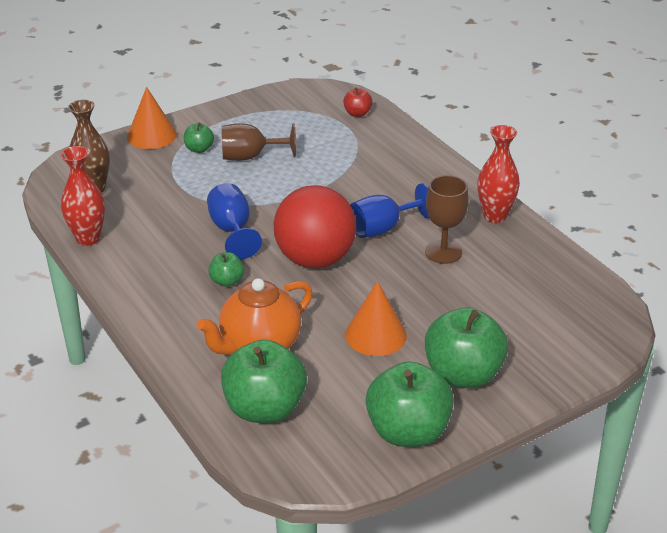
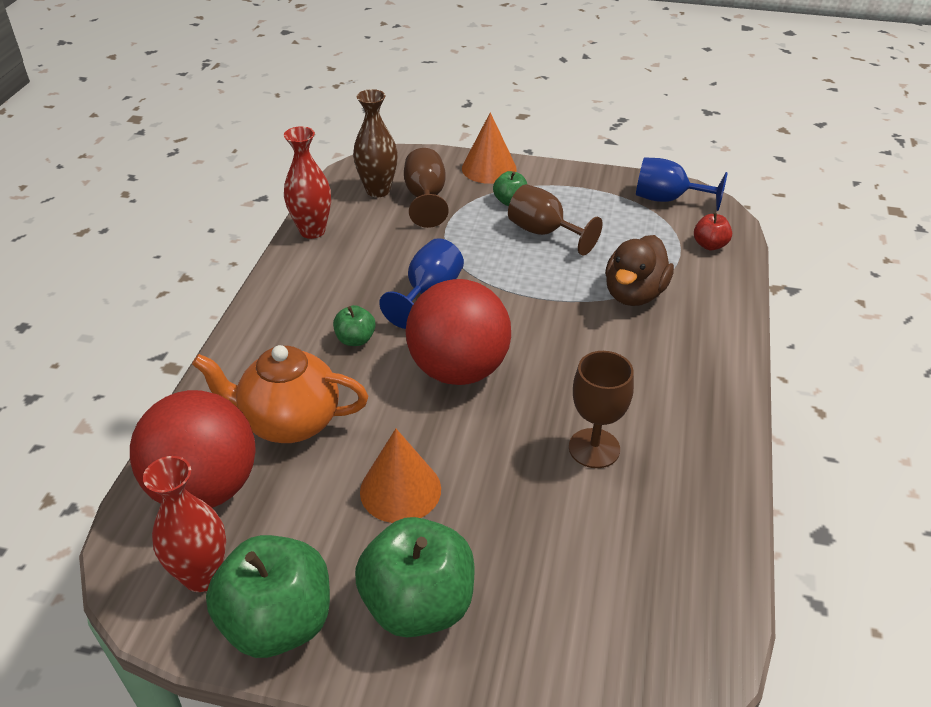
camera: 45 degrees right, 5 degrees up
(137, 176) = (425, 198): none -> brown goblet
(264, 409) = (205, 488): green apple -> red ball
(354, 163) = (634, 294): none -> brown duck
(383, 228) = (567, 380): blue goblet -> blue goblet (667, 199)
(495, 216) = (710, 445): red vase -> red vase (202, 576)

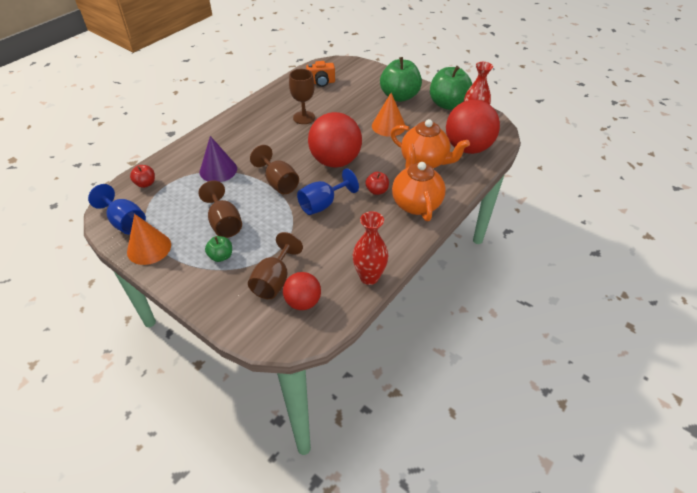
camera: 155 degrees left, 5 degrees up
(281, 338) = (416, 203): none -> orange teapot
(355, 339) = (377, 191): green apple -> red apple
(378, 190) = (303, 302): brown vase -> red ball
(489, 168) = (206, 295): orange cone -> orange cone (149, 248)
(522, 304) = (278, 183): none -> brown goblet
(634, 294) = (218, 170): brown duck -> purple cone
(649, 580) = (321, 82): none -> orange camera

